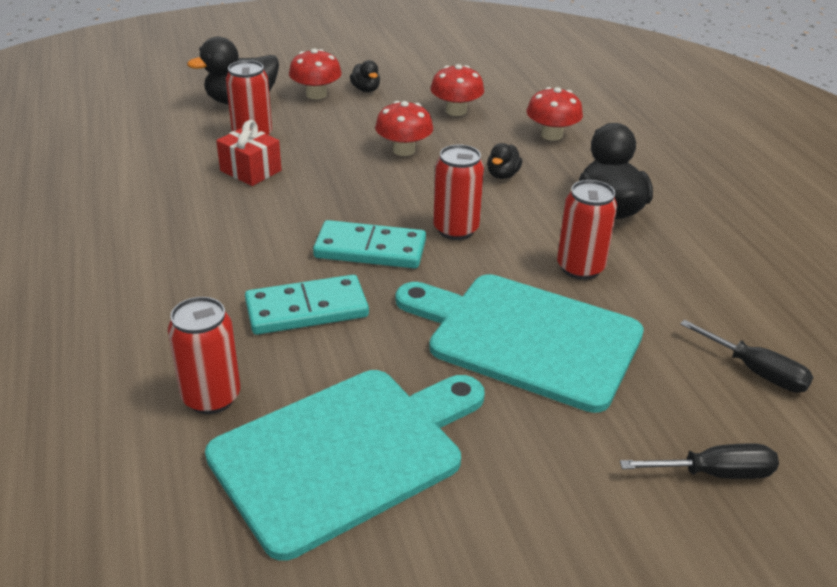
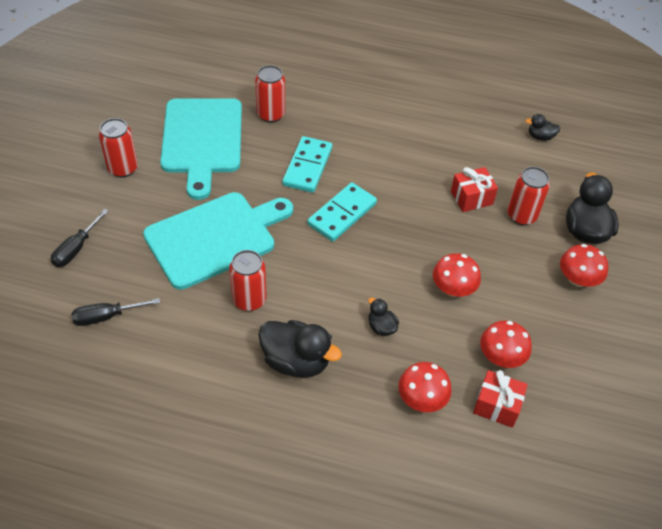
camera: 120 degrees right, 15 degrees up
(366, 90) = (572, 315): black duck -> black duck (540, 136)
(455, 229) = (333, 263): red can -> red can (123, 168)
(509, 103) = (497, 406): none -> red gift

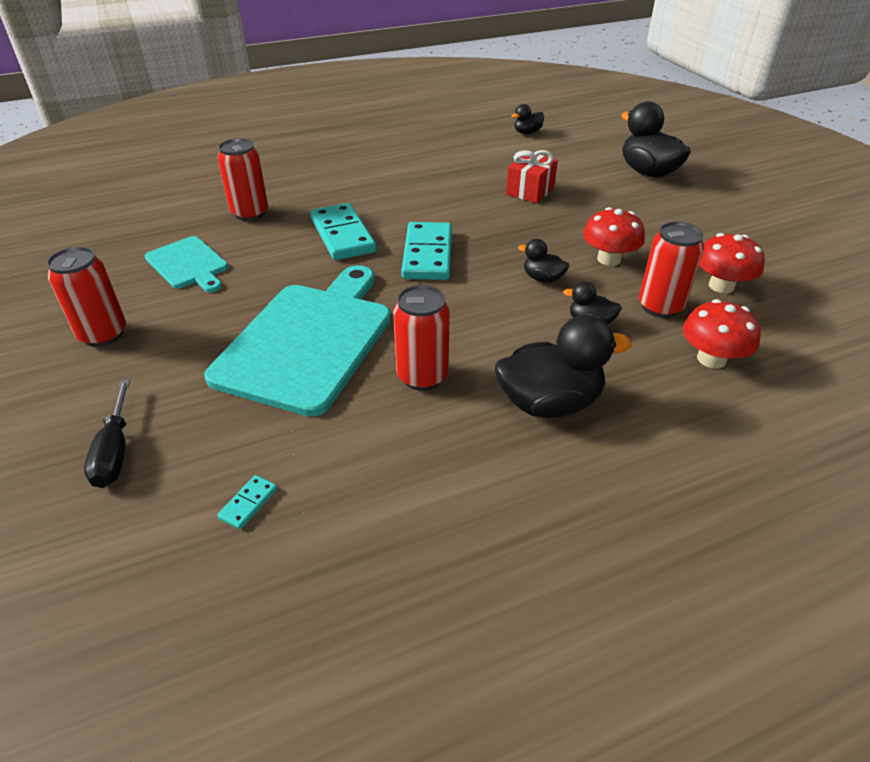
camera: 35 degrees left, 10 degrees down
(106, 316) = (248, 503): black screwdriver -> turquoise domino
(202, 140) = (188, 264): turquoise cutting board -> turquoise cutting board, size x0.53
(391, 277) = (542, 278): none -> black duck
(497, 406) = (775, 324): red gift -> none
(521, 216) = (587, 185): red can -> red can (660, 307)
(578, 279) = (691, 204): red mushroom -> none

